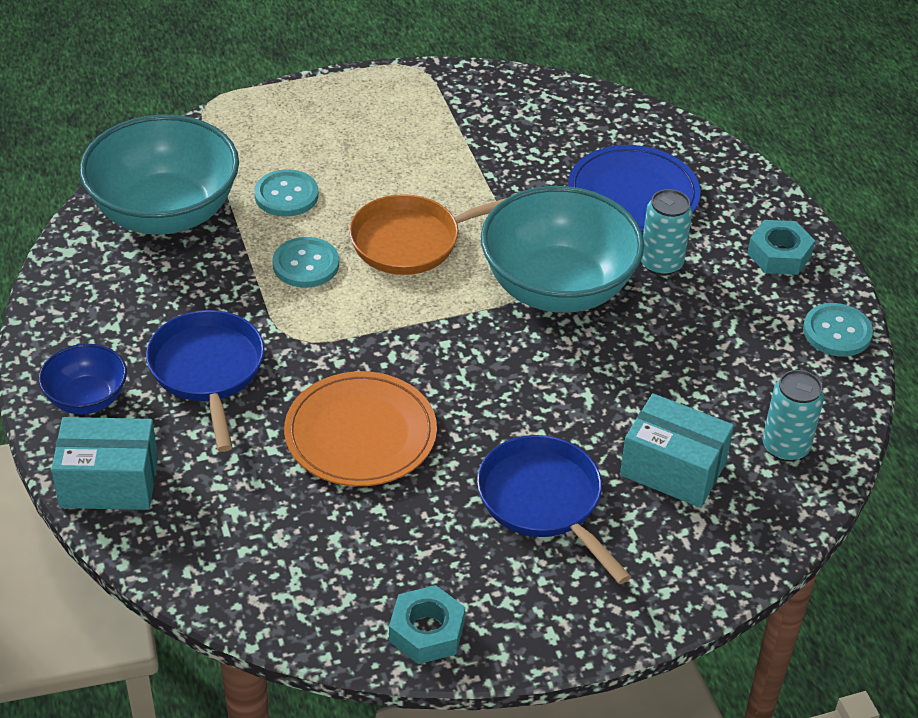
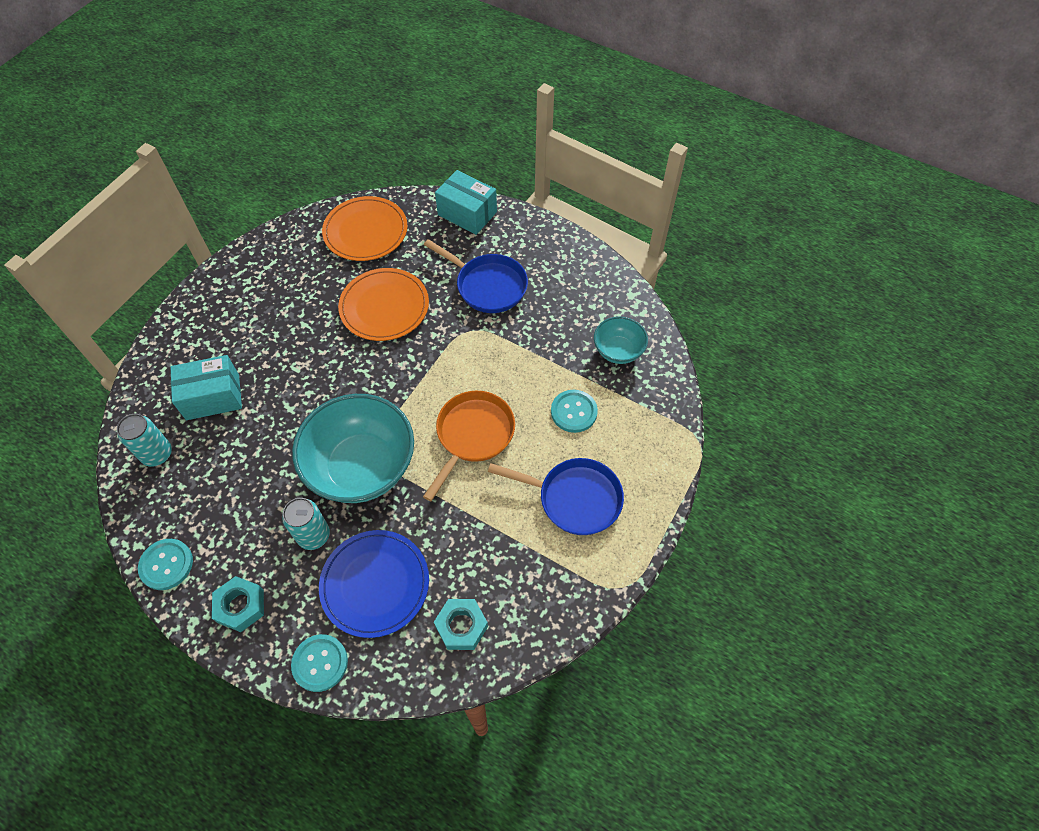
camera: 140 degrees right, 15 degrees up
(87, 399) = (522, 237): blue bowl -> none
(109, 483) = (467, 213): turquoise box -> turquoise box turned 75 degrees clockwise
(165, 213) = (618, 351): turquoise bowl -> turquoise bowl, size x0.50
(272, 558) = (365, 231): none -> orange plate
(306, 264) = (511, 376): turquoise button -> turquoise button (320, 663)
(427, 631) = (272, 247): turquoise nut -> turquoise nut (461, 626)
(544, 501) = (267, 335): blue pan -> blue pan (574, 498)

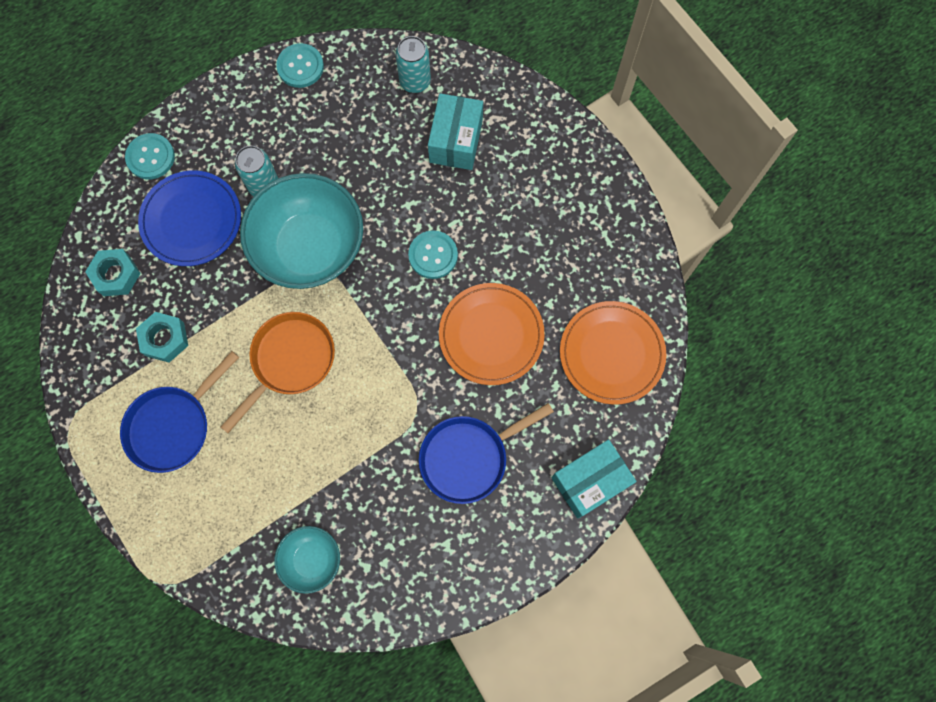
camera: 115 degrees right, 15 degrees up
(241, 606) = (232, 112): turquoise nut -> turquoise nut (165, 339)
(473, 435) = (290, 361): orange pan -> orange pan turned 105 degrees counterclockwise
(574, 412) = (263, 472): turquoise button -> turquoise button (433, 255)

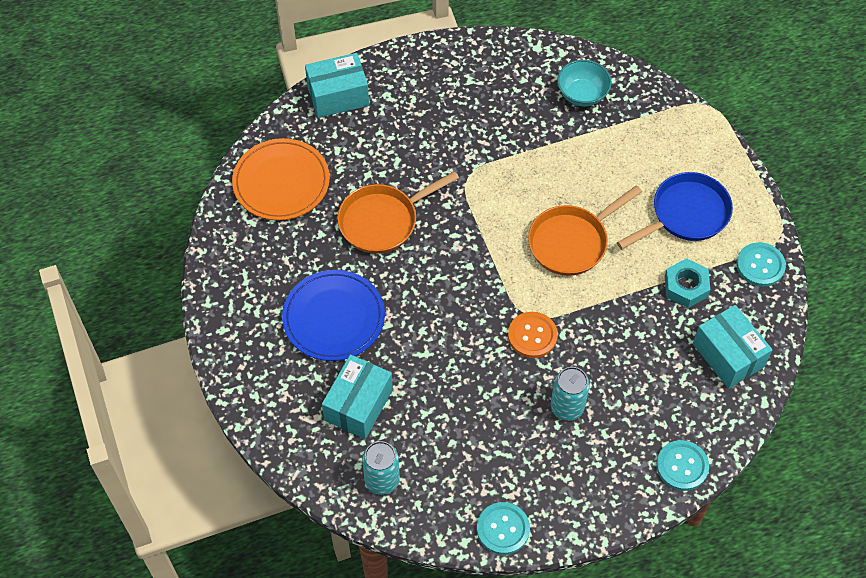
camera: 165 degrees left, 15 degrees down
(116, 275) = (728, 355): turquoise nut -> turquoise box
(191, 220) = (646, 390): blue plate -> blue plate (333, 317)
(310, 247) = (532, 336): turquoise bowl -> orange button
(433, 255) = (415, 300): turquoise button -> turquoise button (760, 265)
(468, 457) = (433, 134): blue pan -> none
(491, 335) = (383, 221): orange plate -> orange pan

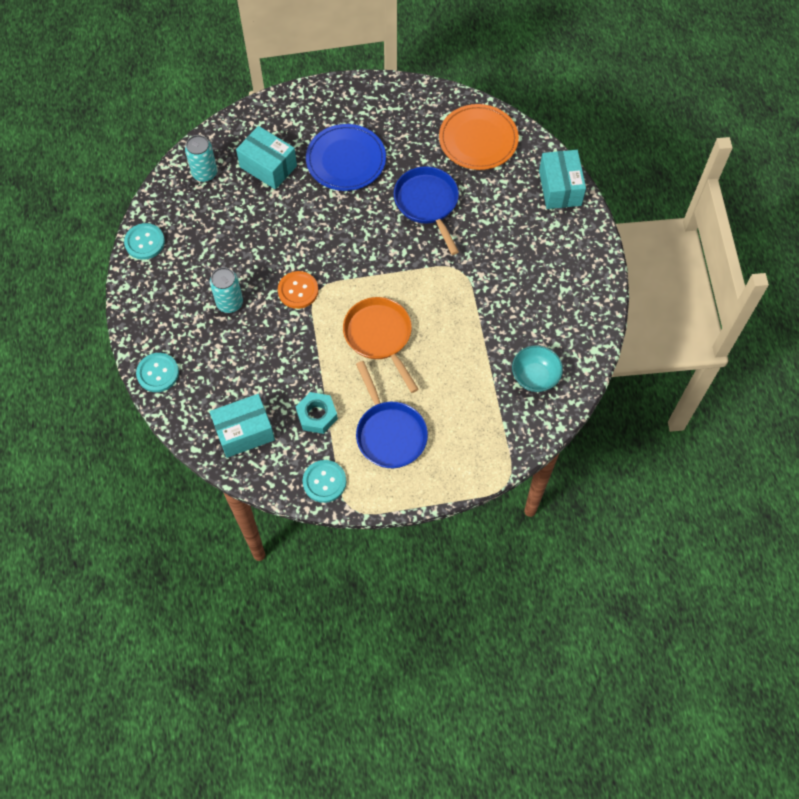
camera: 100 degrees right, 5 degrees up
(383, 221) = (427, 203): orange pan -> blue pan

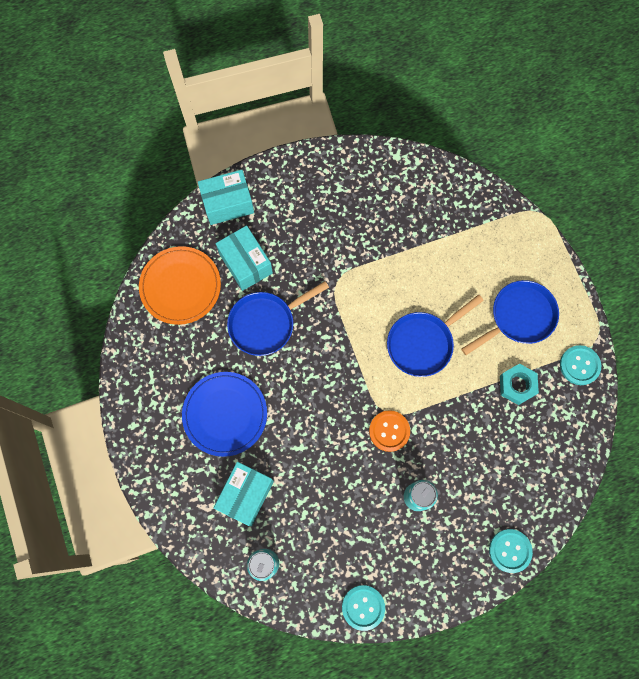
camera: 100 degrees left, 10 degrees up
(244, 432) = (550, 449): turquoise box -> turquoise box (246, 263)
(380, 336) = (423, 343): orange pan -> blue pan
(535, 376) = (434, 202): turquoise bowl -> none

